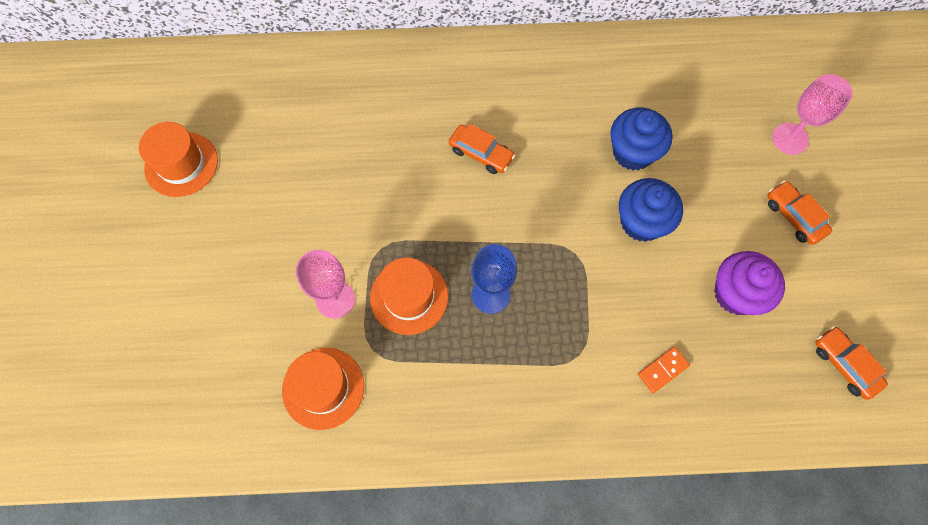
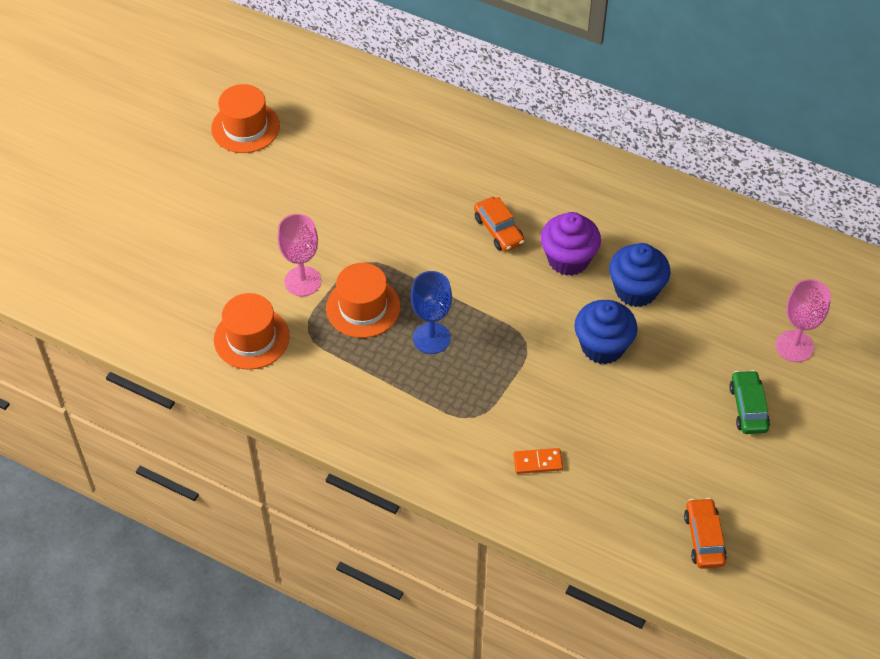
camera: 30 degrees right, 15 degrees down
(736, 294) = (646, 439): purple cupcake -> purple cupcake (568, 259)
(794, 217) = (748, 408): orange car -> green car

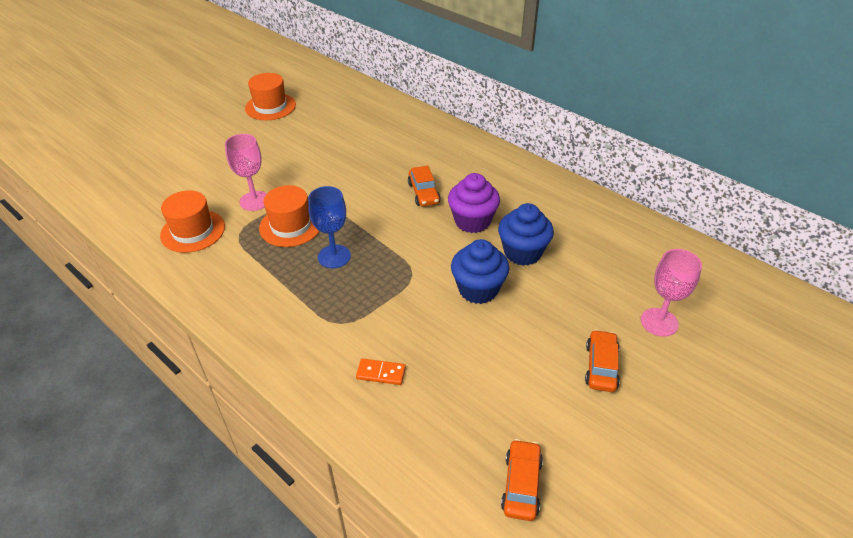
camera: 15 degrees right, 10 degrees down
(748, 408) = (601, 366): green car -> orange car

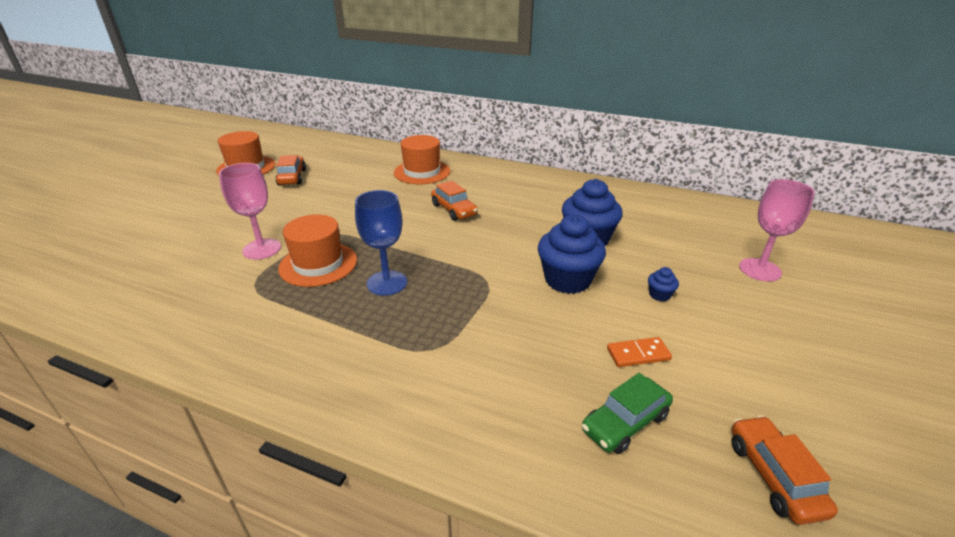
camera: 20 degrees left, 10 degrees down
(193, 231) = (189, 293): orange hat -> orange hat (422, 172)
(381, 373) = (515, 392): orange domino -> orange domino (638, 354)
(444, 417) = (625, 423): none -> green car
(472, 221) = (519, 224): purple cupcake -> none
(547, 323) = (659, 295): none -> blue cupcake
(601, 366) = (744, 321): orange car -> orange car (292, 177)

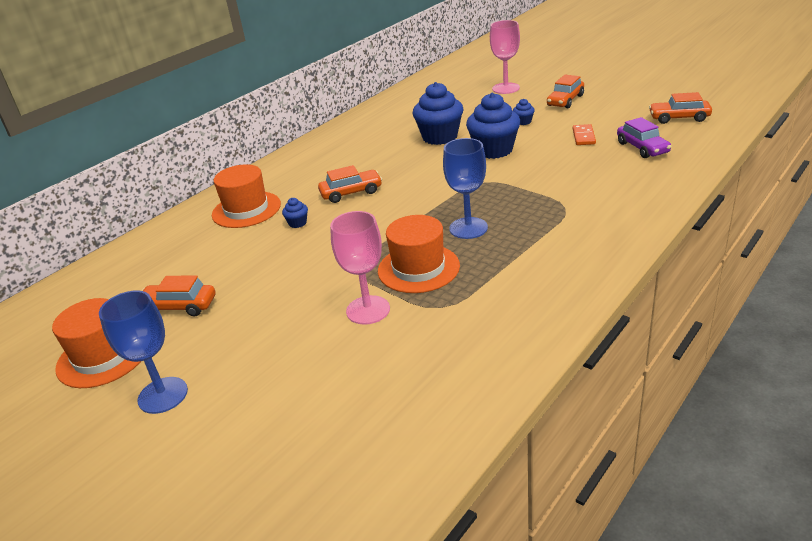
camera: 70 degrees left, 0 degrees up
(197, 193) = (163, 395): none -> blue goblet
(400, 196) = (297, 223): none -> blue cupcake
(625, 423) = (642, 148): green car -> purple car
(755, 328) = (565, 101): none -> orange car

